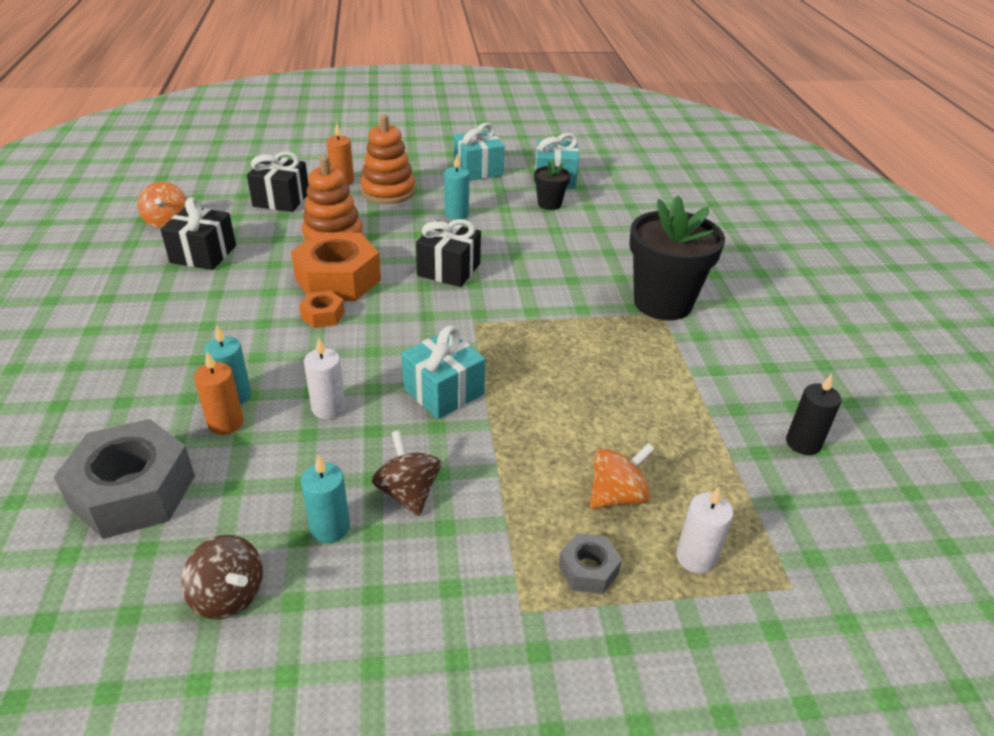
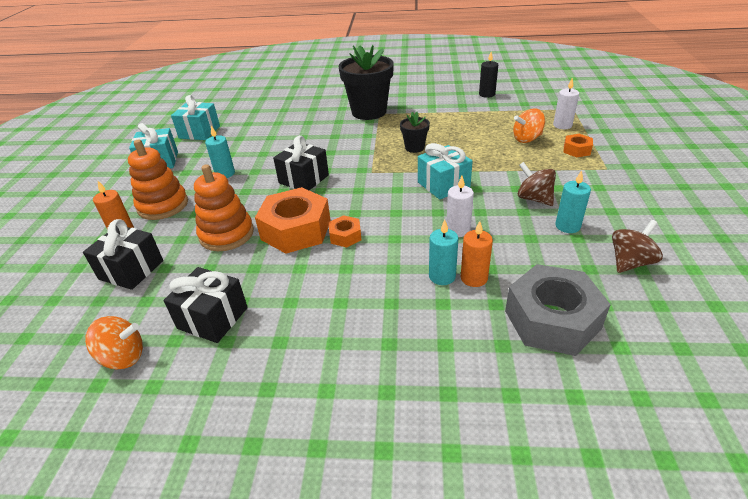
camera: 75 degrees left, 0 degrees up
(408, 492) = (534, 198): brown spinning top -> brown spinning top turned 60 degrees clockwise
(549, 204) = (234, 136): black flower pot -> black flower pot (414, 148)
(588, 569) = (576, 150): grey nut -> orange nut
(617, 495) = (527, 139): orange spinning top -> orange spinning top turned 90 degrees counterclockwise

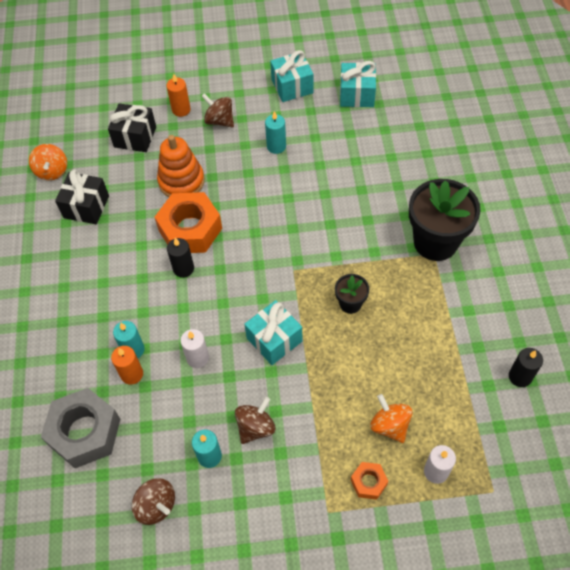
camera: 80 degrees right, 20 degrees up
(163, 205) = (219, 120): orange stacking toy -> brown spinning top
(304, 179) = (273, 214): black gift -> none
(345, 236) = (183, 269): orange nut -> black candle

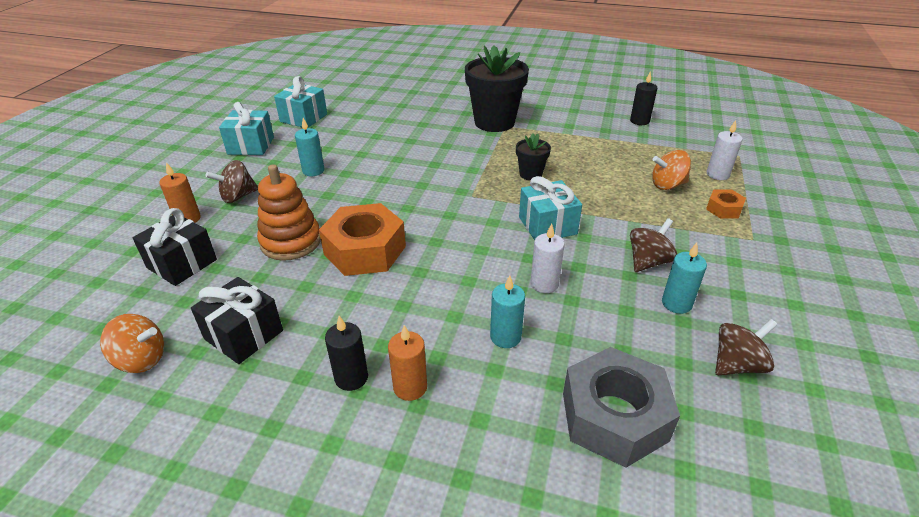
camera: 70 degrees left, 20 degrees down
(132, 374) = (541, 346): orange candle -> orange candle (410, 387)
(183, 269) = (415, 267): black candle -> black candle (351, 378)
(256, 427) = (648, 262): brown spinning top -> brown spinning top turned 75 degrees clockwise

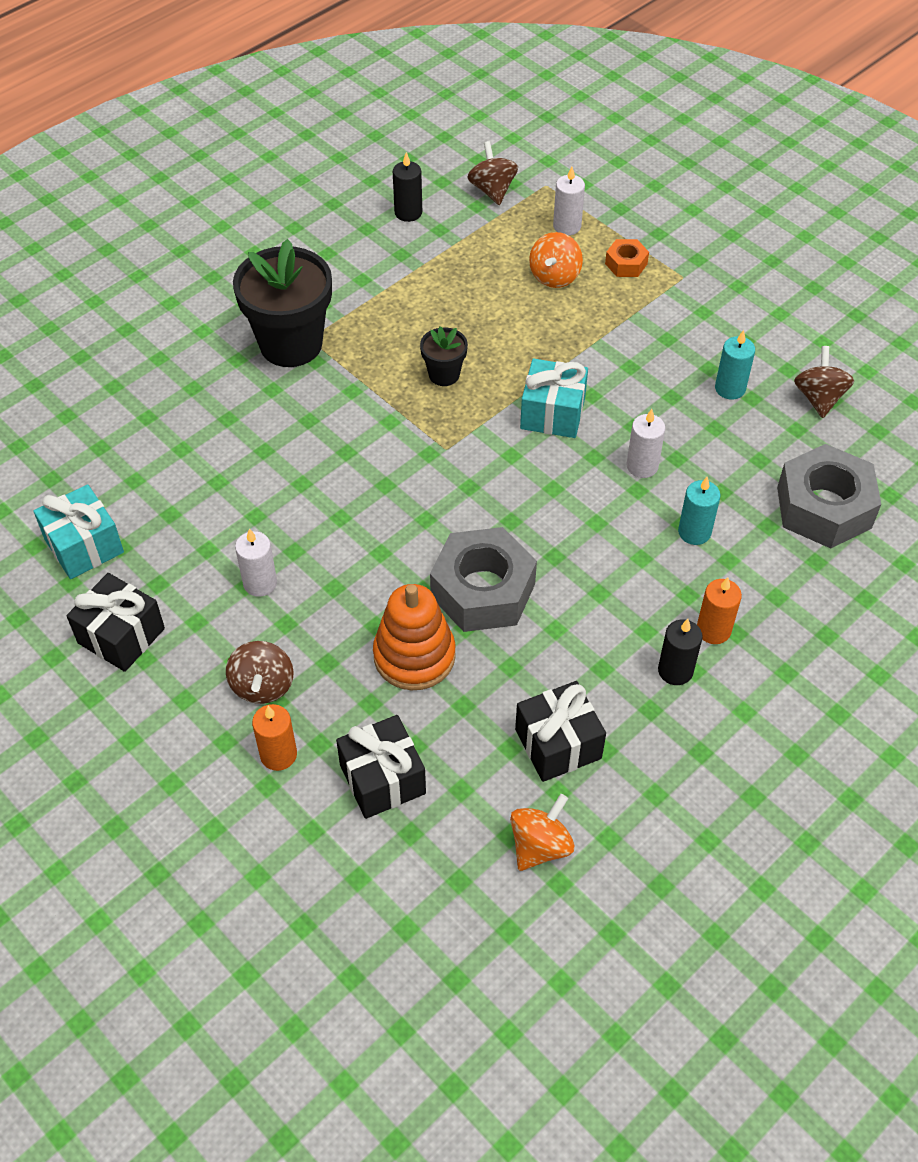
camera: 60 degrees left, 15 degrees up
(251, 146) = (121, 636): turquoise gift -> black gift
(313, 171) = (260, 583): turquoise candle -> white candle
(365, 250) = (482, 590): orange nut -> grey nut
(648, 262) = (663, 371): brown spinning top -> brown spinning top (492, 190)

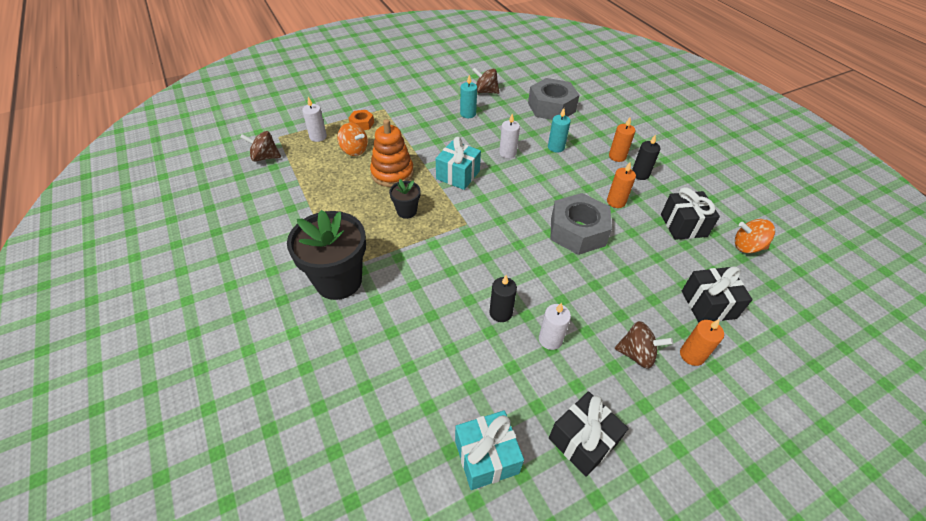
camera: 75 degrees left, 5 degrees down
(408, 213) = (255, 197): black candle -> black candle (500, 313)
(414, 656) = (620, 271): orange stacking toy -> orange stacking toy (392, 173)
(540, 845) = (747, 246): orange spinning top -> orange spinning top turned 45 degrees counterclockwise
(579, 638) = (616, 202): none -> orange candle

